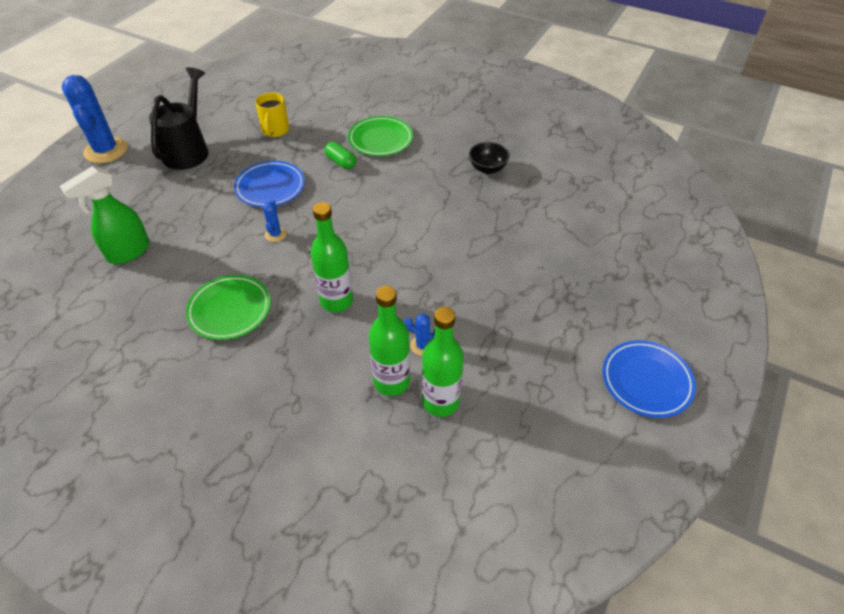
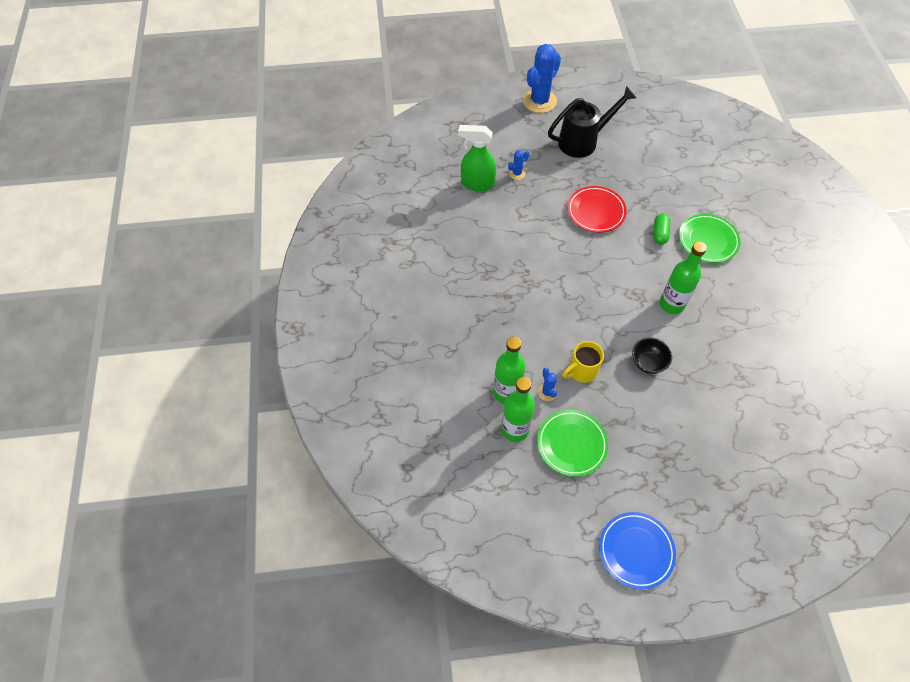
camera: 55 degrees right, 10 degrees up
(230, 310) = (483, 268): green plate -> green plate (571, 444)
(270, 187) = (596, 211): blue plate -> red plate
(275, 130) = (650, 172): yellow mug -> yellow mug (581, 371)
(275, 234) = (559, 246): blue cactus -> blue cactus (517, 173)
(336, 301) = (539, 320): green bottle -> green bottle (671, 304)
(487, 169) = (749, 330): black bowl -> black bowl (648, 363)

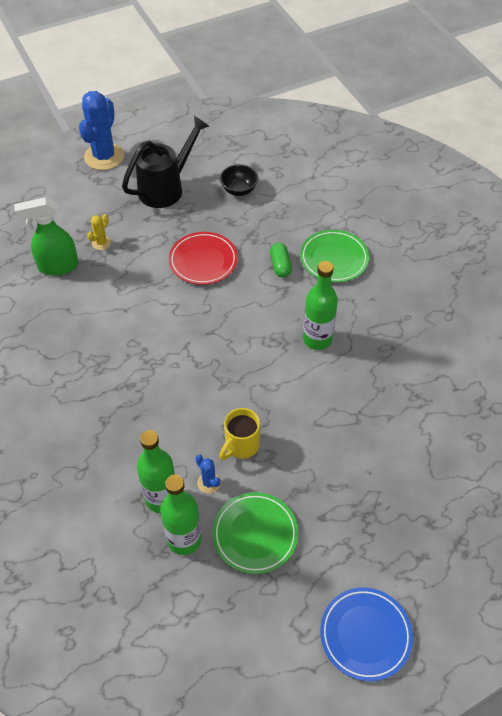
camera: 20 degrees left, 5 degrees down
(517, 173) = (101, 243): blue cactus -> yellow cactus
(648, 363) = (311, 412): black bowl -> black bowl (239, 190)

